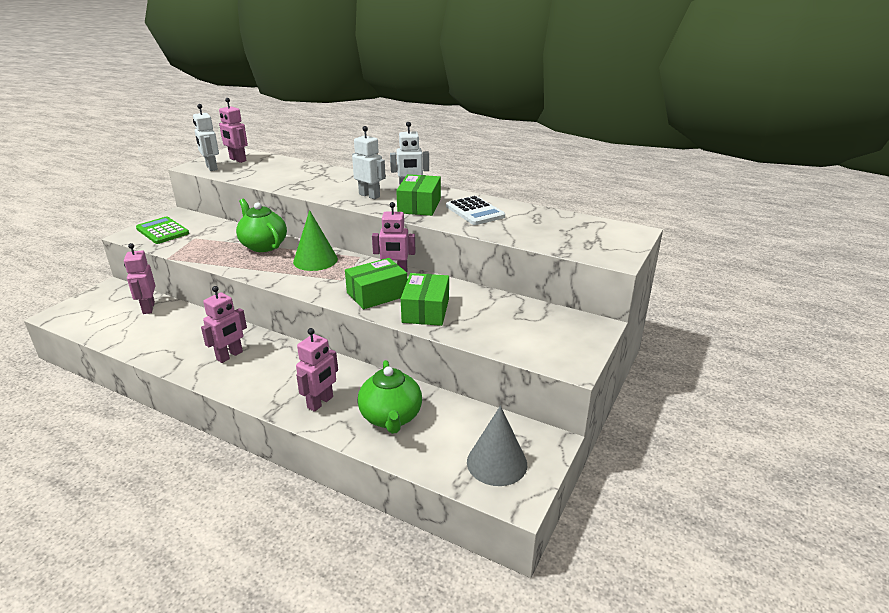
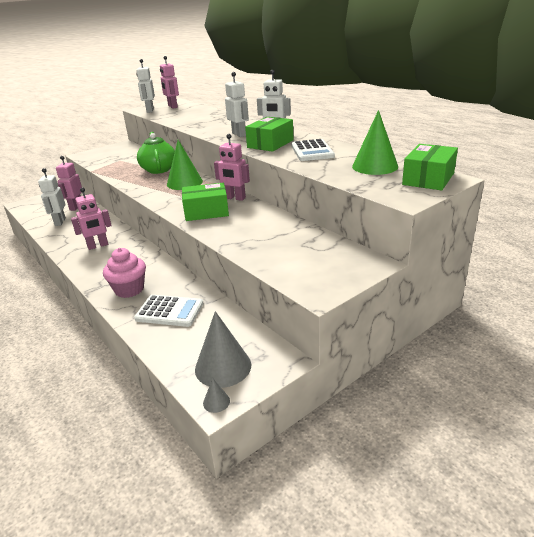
camera: 25 degrees right, 0 degrees up
(143, 332) = (60, 222): none -> white robot
(162, 231) = (104, 154): green calculator -> none
(320, 402) = (129, 289): pink robot -> pink cupcake
(391, 417) = (169, 311): green teapot -> white calculator
(426, 310) = (232, 228): green box -> green box (428, 179)
(518, 499) = (216, 402): none -> grey cone
(555, 224) = (375, 166): none -> green cone

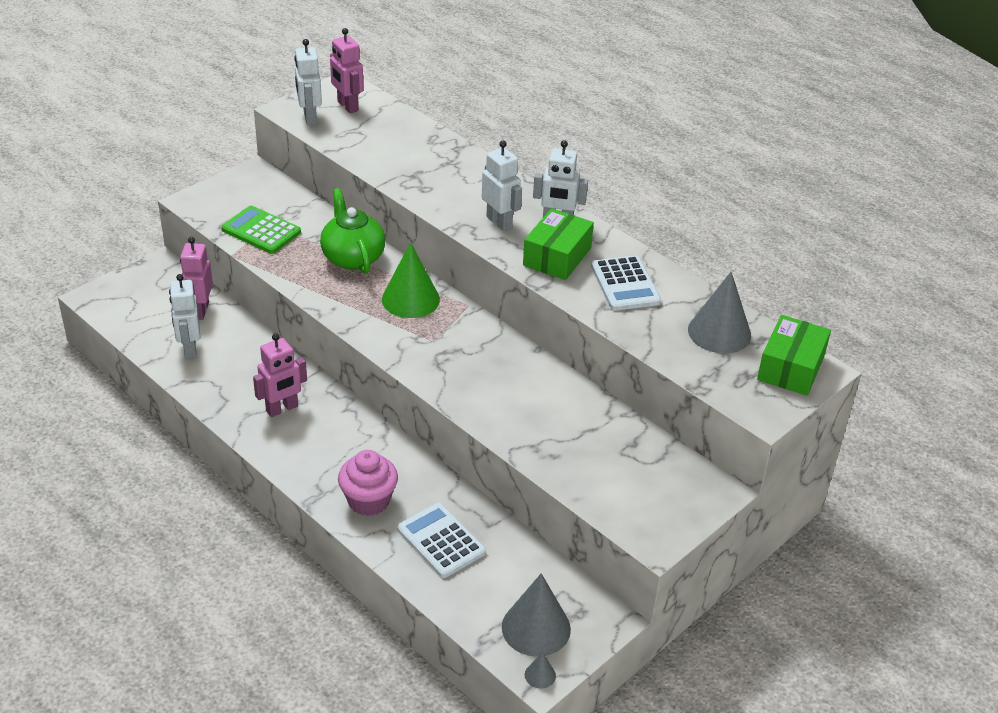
camera: 10 degrees left, 10 degrees up
(113, 162) = (261, 231): none -> green calculator
(169, 311) = (441, 541): white calculator -> white calculator turned 135 degrees counterclockwise
(206, 212) = (468, 375): green box -> none
(235, 198) = (503, 344): pink robot -> none
(375, 166) = (719, 332): green cone -> grey cone

